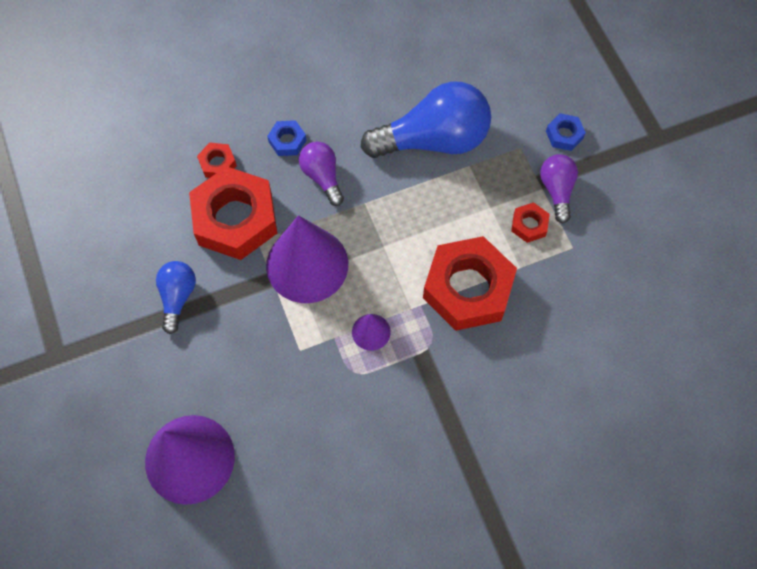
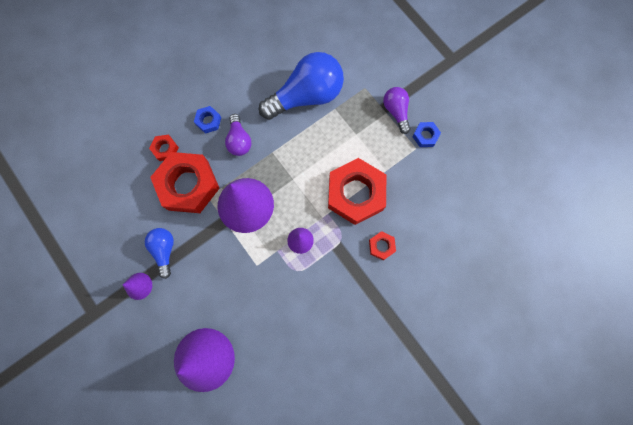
camera: 15 degrees left, 10 degrees up
(128, 335) = (138, 286): none -> purple cone
(322, 177) = (239, 141): purple light bulb -> purple light bulb turned 150 degrees counterclockwise
(529, 225) = (384, 140): red nut -> red nut (381, 246)
(564, 135) = (391, 71): blue nut -> blue nut (425, 136)

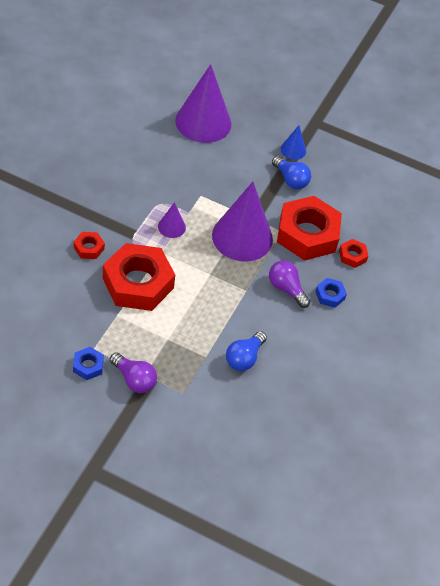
camera: 145 degrees right, 25 degrees down
(138, 286) = (293, 150): purple cone -> blue cone
(306, 96) = (244, 358): blue light bulb -> blue light bulb, size x0.52

